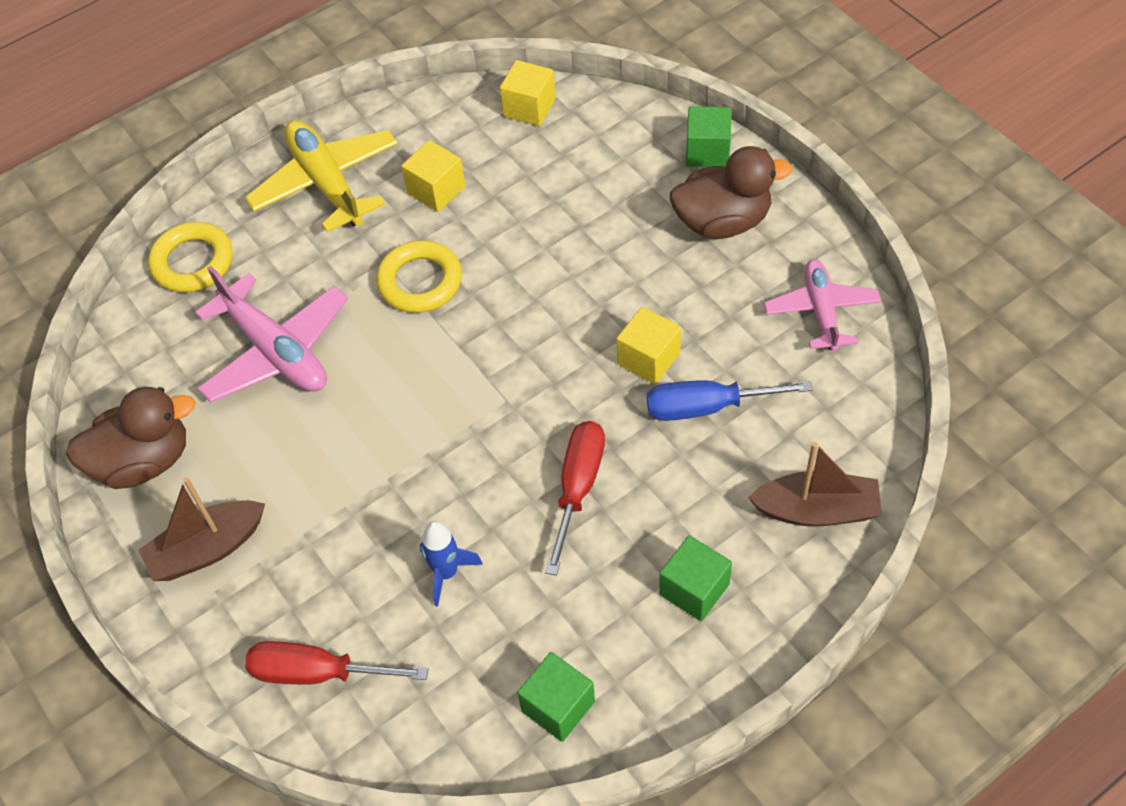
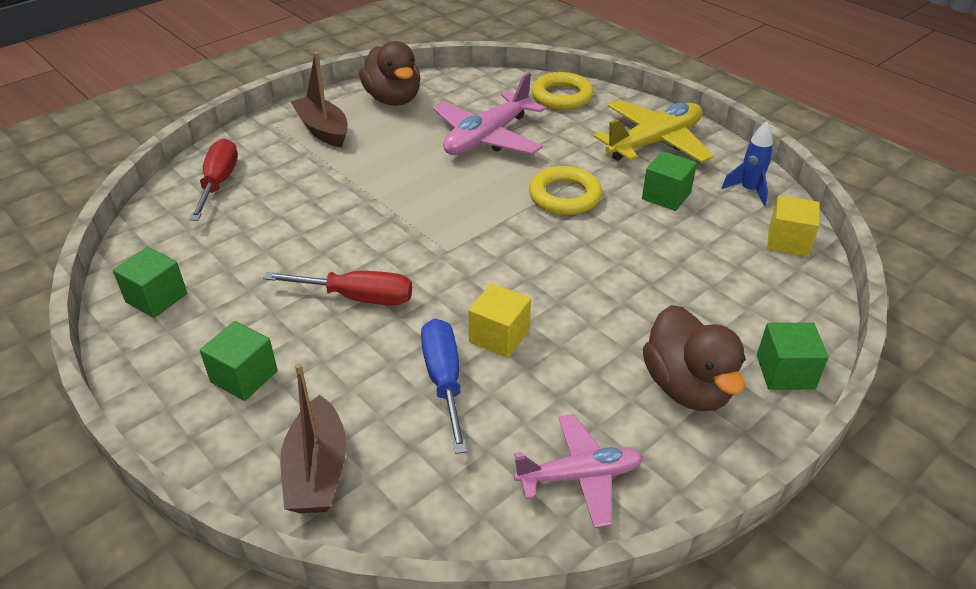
camera: 80 degrees right, 15 degrees down
(436, 190) = (666, 196): yellow cube -> green cube
(446, 573) = (286, 232): blue rocket -> blue rocket (748, 190)

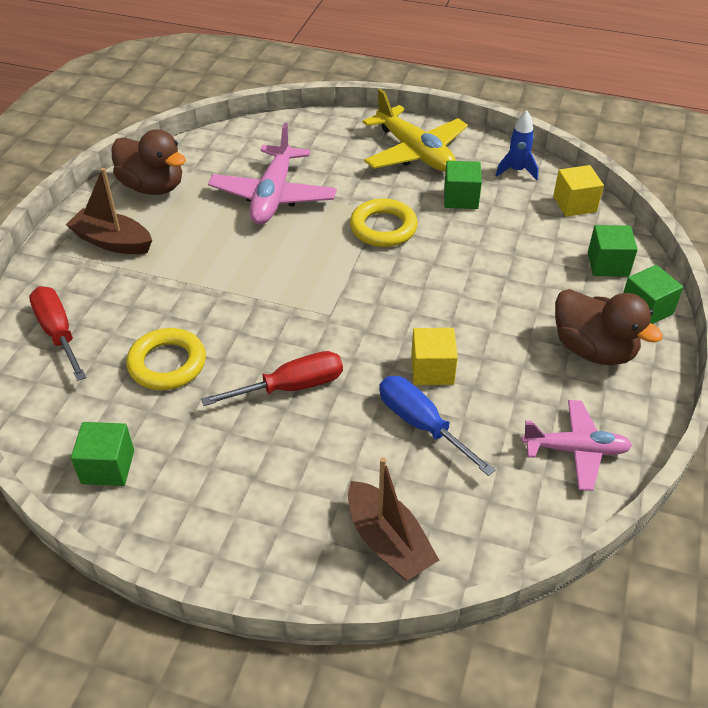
camera: 30 degrees left, 5 degrees up
(244, 376) = (257, 497): green cube -> green cube (608, 264)
(562, 96) = (304, 133): yellow ring -> yellow ring (167, 364)
(579, 476) = (575, 450): pink plane -> pink plane turned 45 degrees clockwise
(654, 142) = (415, 152): yellow plane -> yellow plane turned 120 degrees clockwise

